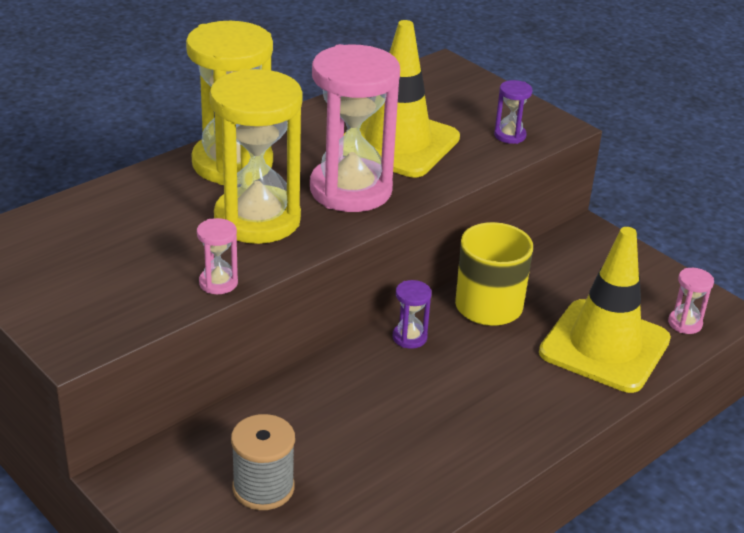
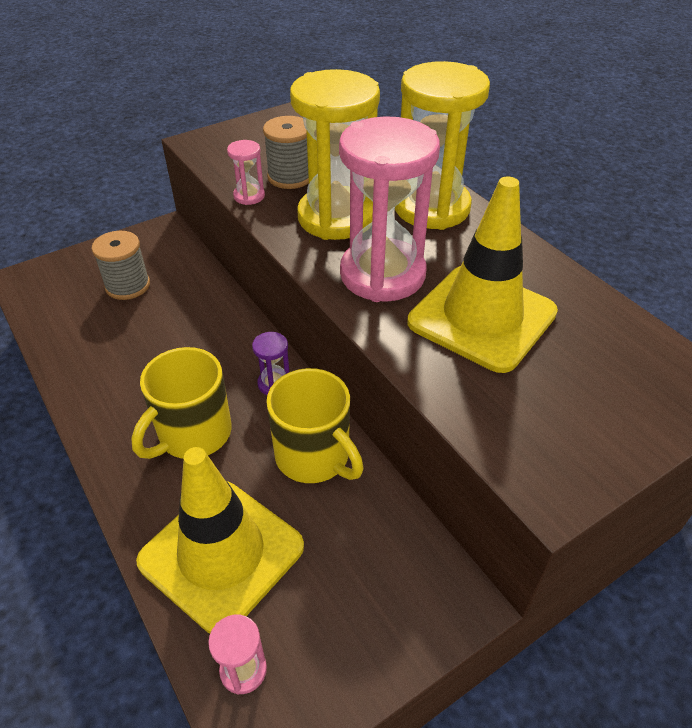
camera: 100 degrees right, 10 degrees up
(172, 256) = (290, 177): none -> grey spool
(490, 383) = (193, 434): none -> yellow mug
(510, 135) = (514, 426): purple hourglass -> none

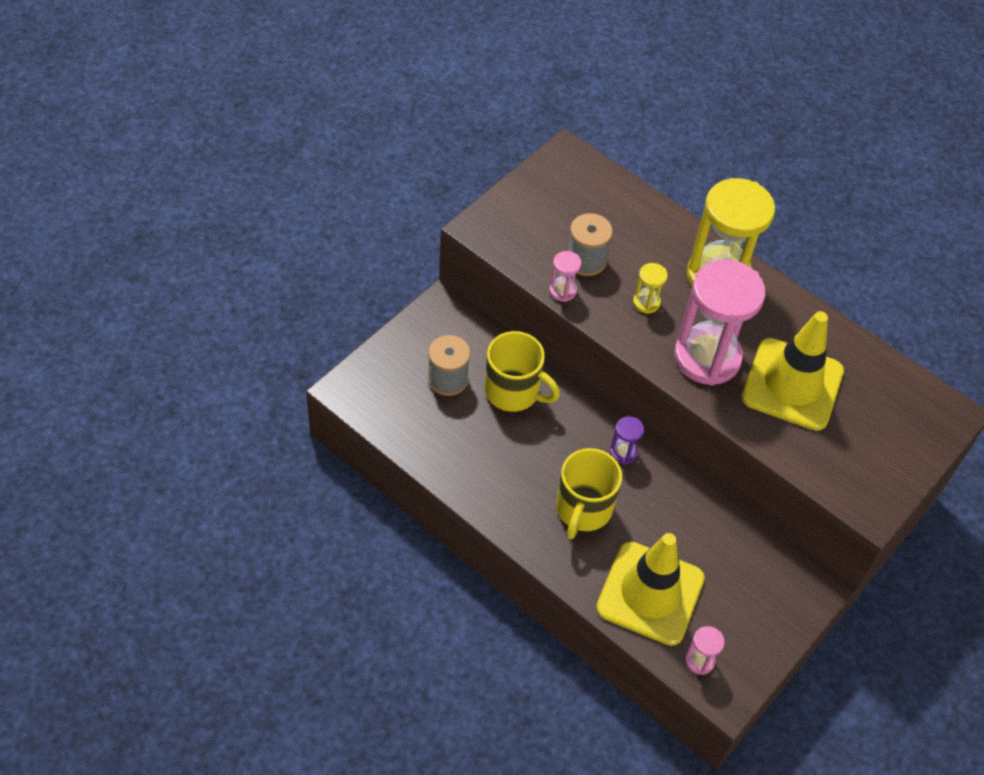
camera: 20 degrees left, 10 degrees up
(314, 456) = (681, 508): yellow mug -> yellow mug (514, 391)
(336, 217) = (646, 302): yellow hourglass -> yellow hourglass, size x0.42

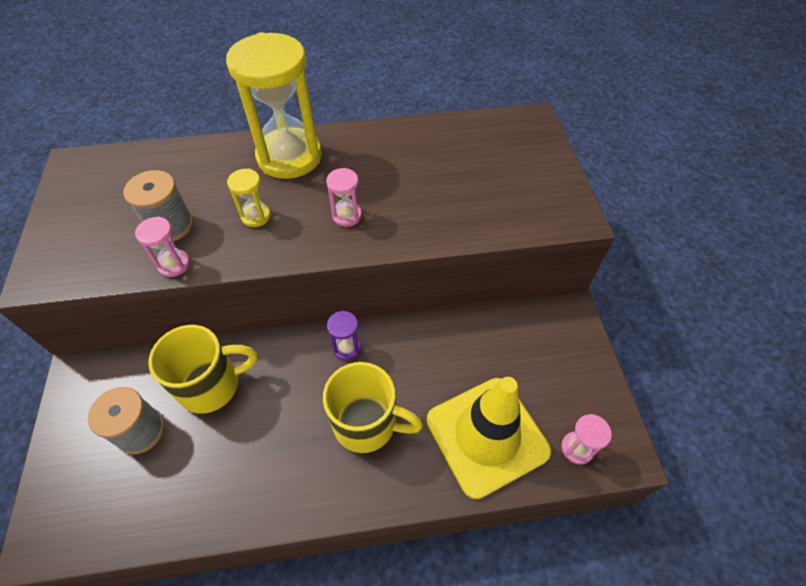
camera: 45 degrees left, 0 degrees up
(583, 509) = (367, 423): yellow mug -> yellow mug turned 45 degrees counterclockwise
(707, 357) = (347, 216): pink hourglass -> pink hourglass, size x0.42
(792, 384) = (425, 183): yellow traffic cone -> none

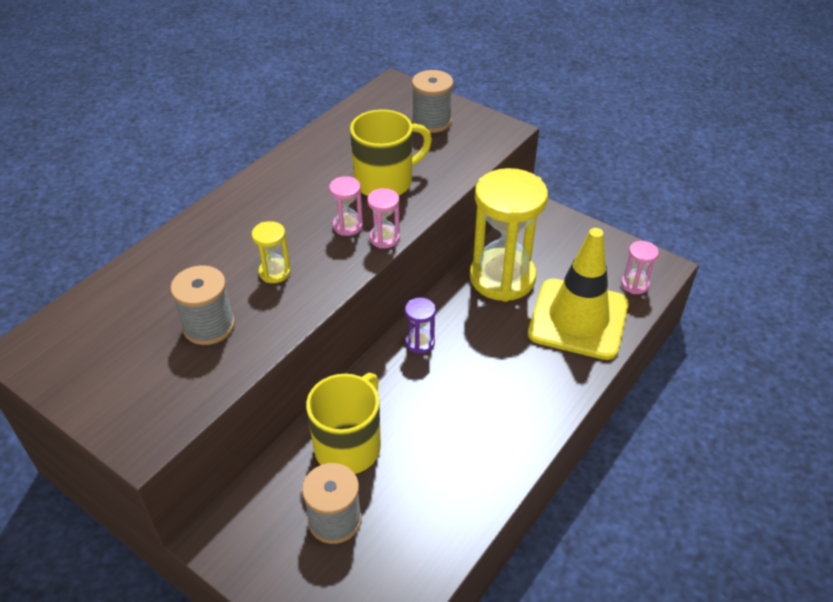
camera: 45 degrees left, 10 degrees down
(174, 264) = (257, 346): pink hourglass -> pink hourglass (384, 238)
(289, 157) = (238, 217): yellow hourglass -> yellow hourglass (502, 278)
(367, 423) = (497, 374): yellow mug -> yellow mug (385, 182)
(523, 170) = (432, 121): none -> grey spool

